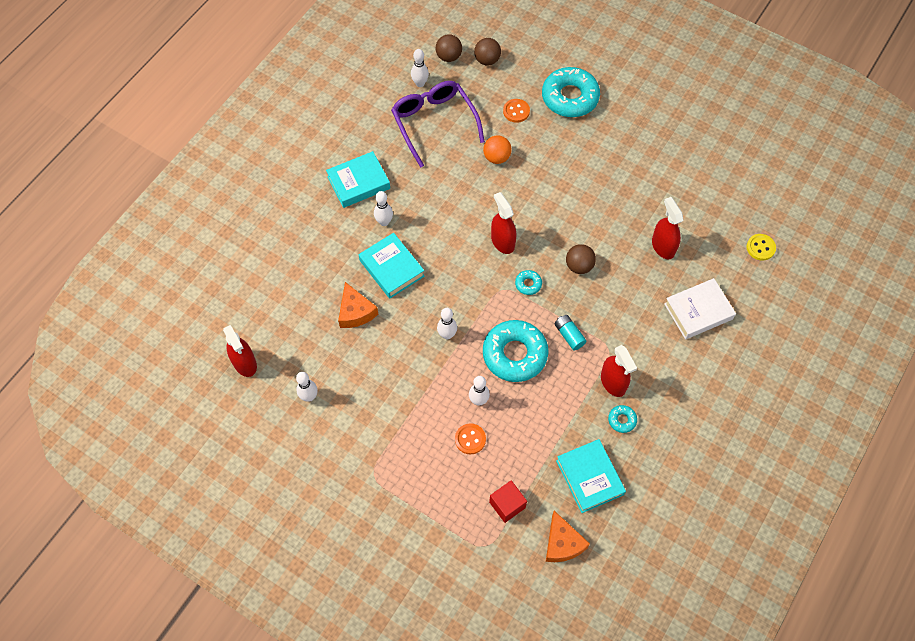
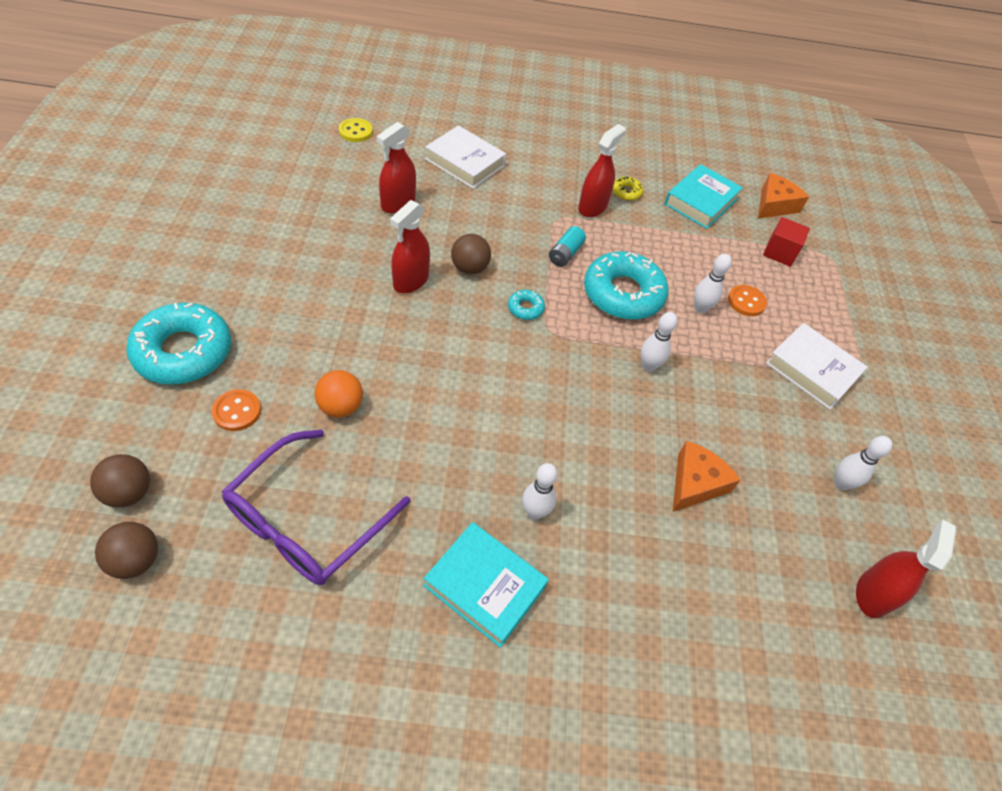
camera: 125 degrees left, 10 degrees down
(391, 268) = (602, 467): turquoise book -> none
(392, 443) = (812, 370): none -> white book
(420, 83) = (220, 583): white bowling pin -> none
(502, 241) = (480, 353): red spray bottle -> red spray bottle (411, 281)
(622, 420) = (626, 192): turquoise donut -> yellow donut

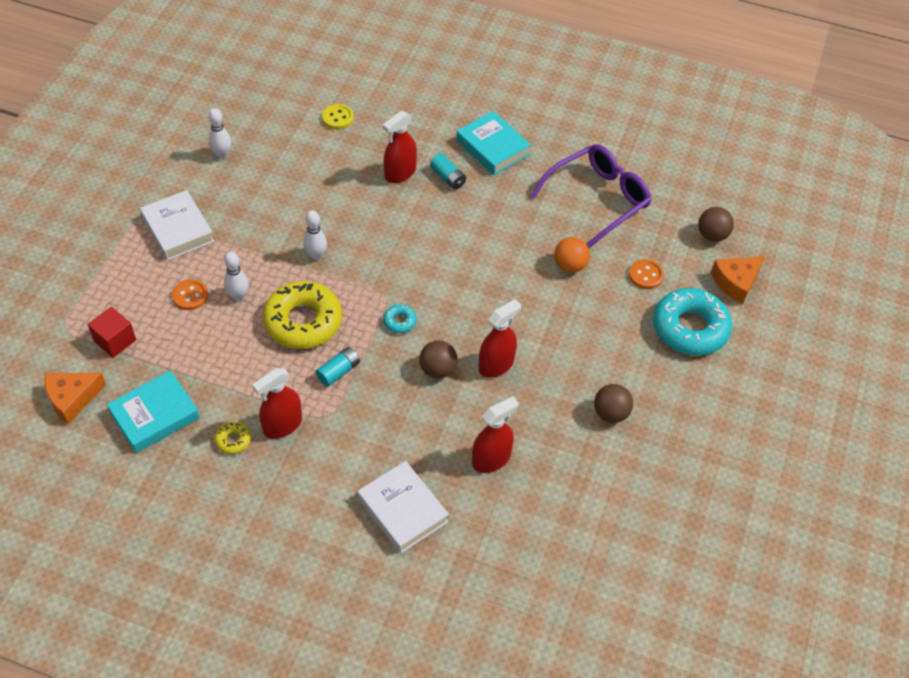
camera: 160 degrees left, 0 degrees up
(136, 560) = (701, 198): brown ball -> brown ball (610, 413)
(355, 131) = (522, 580): yellow button -> yellow button (338, 118)
(535, 512) = (448, 178): white bowling pin -> turquoise battery
(623, 294) = (303, 321): turquoise donut -> yellow donut
(695, 483) = (328, 173): orange cheese -> orange cheese (736, 282)
(872, 594) = (252, 100): red spray bottle -> red spray bottle (400, 173)

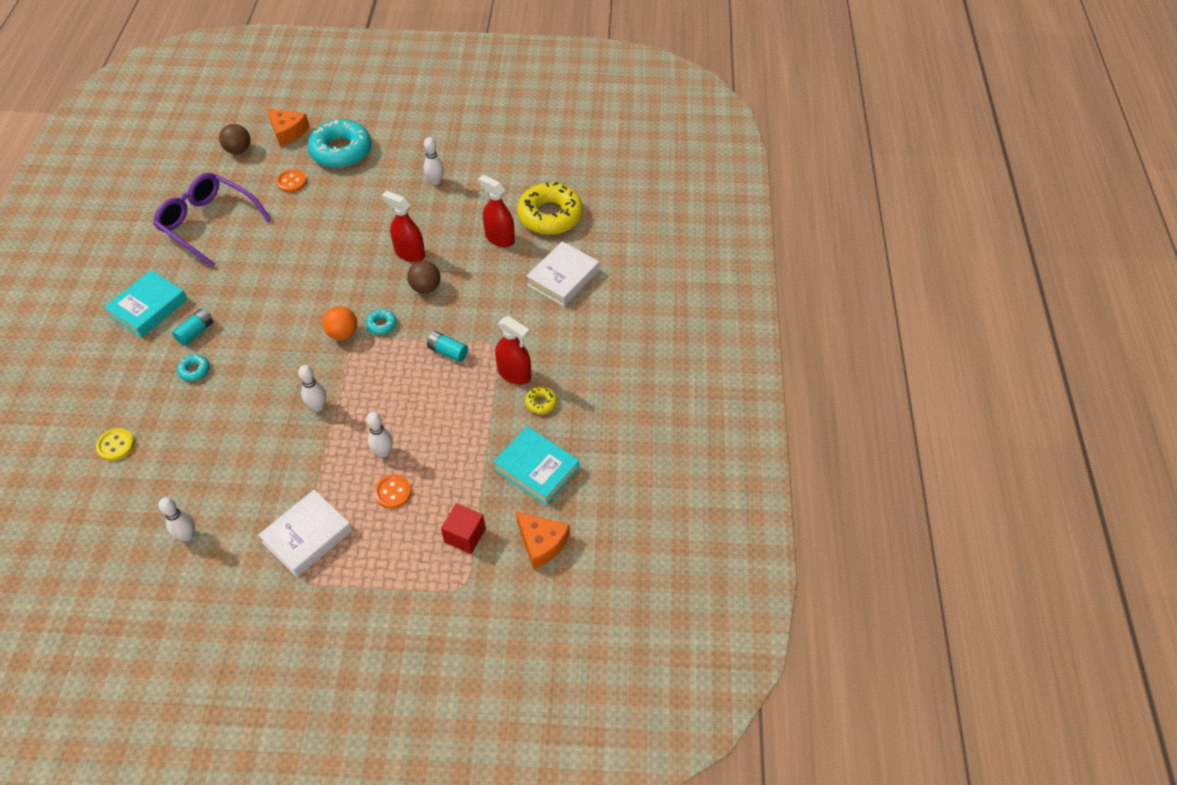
camera: 105 degrees left, 0 degrees up
(303, 321) = (400, 393): yellow donut -> yellow donut (550, 215)
(400, 173) = (194, 370): red spray bottle -> turquoise donut
(570, 266) = (291, 228): orange ball -> orange ball (343, 333)
(610, 413) = (435, 181): brown ball -> white bowling pin

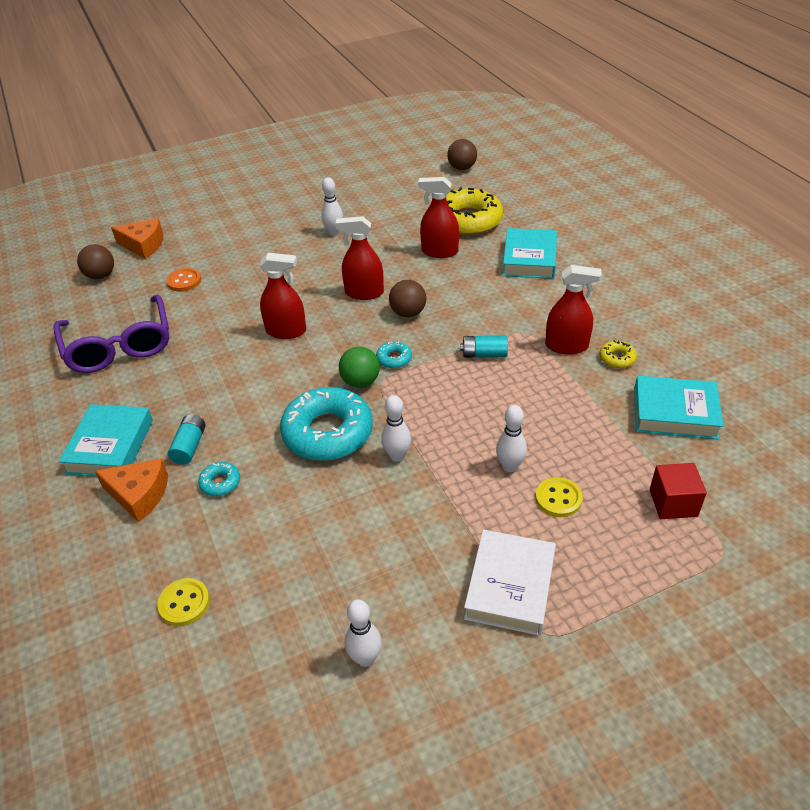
camera: 25 degrees left, 10 degrees down
(208, 223) = (119, 346): purple glasses -> purple glasses turned 120 degrees counterclockwise
(327, 263) = (286, 331): none -> red spray bottle
(341, 151) = (215, 241): turquoise donut -> turquoise donut (328, 432)
(343, 333) = (360, 382): orange ball -> green ball
(393, 492) = (558, 498): orange button -> yellow button
(541, 543) = (752, 473): orange cheese -> orange cheese (139, 495)
(563, 278) = (529, 259): white book -> turquoise book
(596, 154) = (462, 168): none -> brown ball

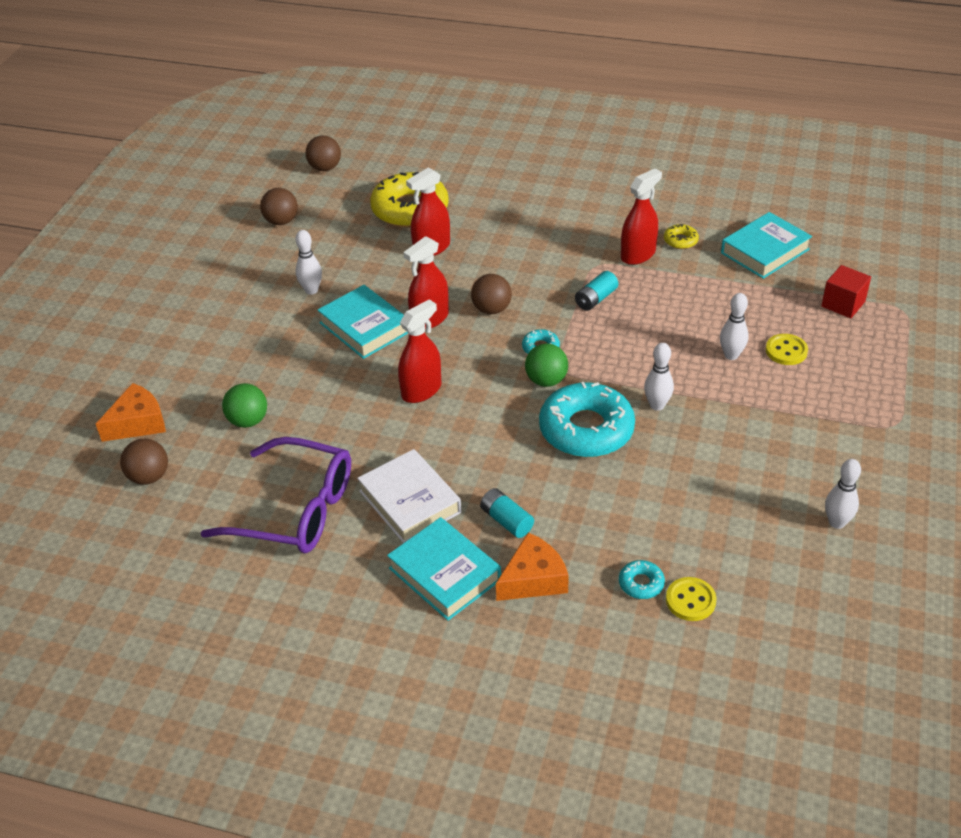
camera: 50 degrees left, 0 degrees up
(184, 281) = (248, 421): orange button -> green ball
(220, 483) = (575, 521): turquoise donut -> turquoise donut (641, 583)
(386, 184) = (281, 221): none -> brown ball
(510, 586) = (841, 419): white book -> white book (410, 502)
(529, 259) = (509, 210): turquoise book -> turquoise book (364, 327)

